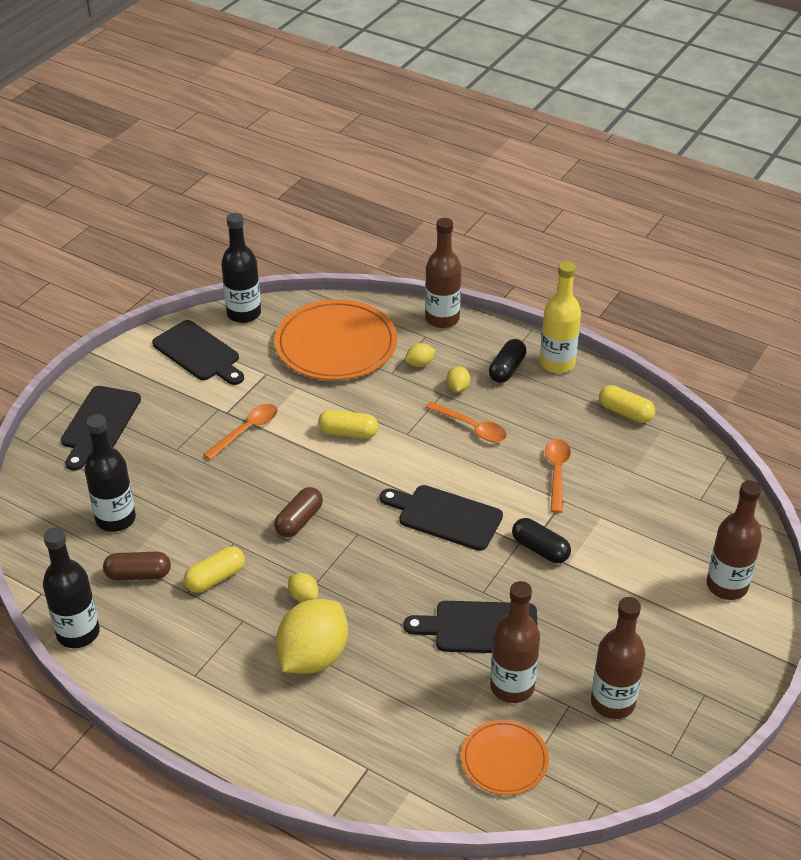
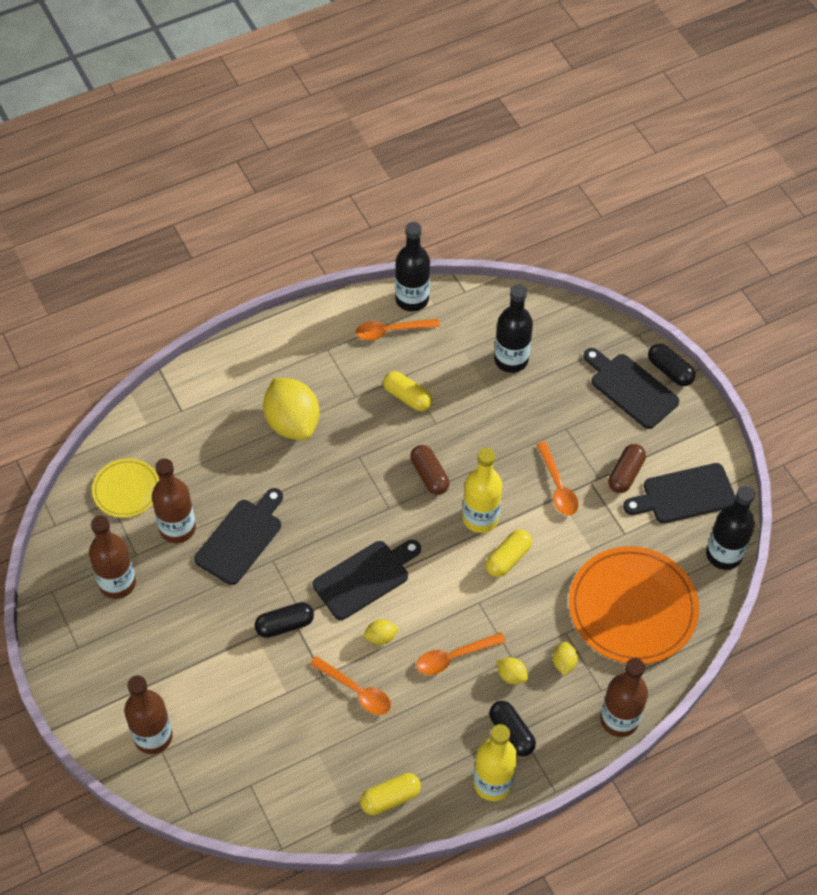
camera: 120 degrees right, 15 degrees up
(61, 406) = (669, 371): none -> black capsule
(135, 631) = (391, 331): none -> orange spoon
(138, 574) = (443, 353): brown capsule -> brown capsule (625, 474)
(215, 578) = (407, 397): yellow capsule -> yellow capsule turned 45 degrees counterclockwise
(303, 596) = (351, 443): yellow lemon -> yellow lemon (381, 637)
(320, 466) = (480, 518): none -> yellow bottle
(504, 760) = (126, 490): orange plate -> yellow plate

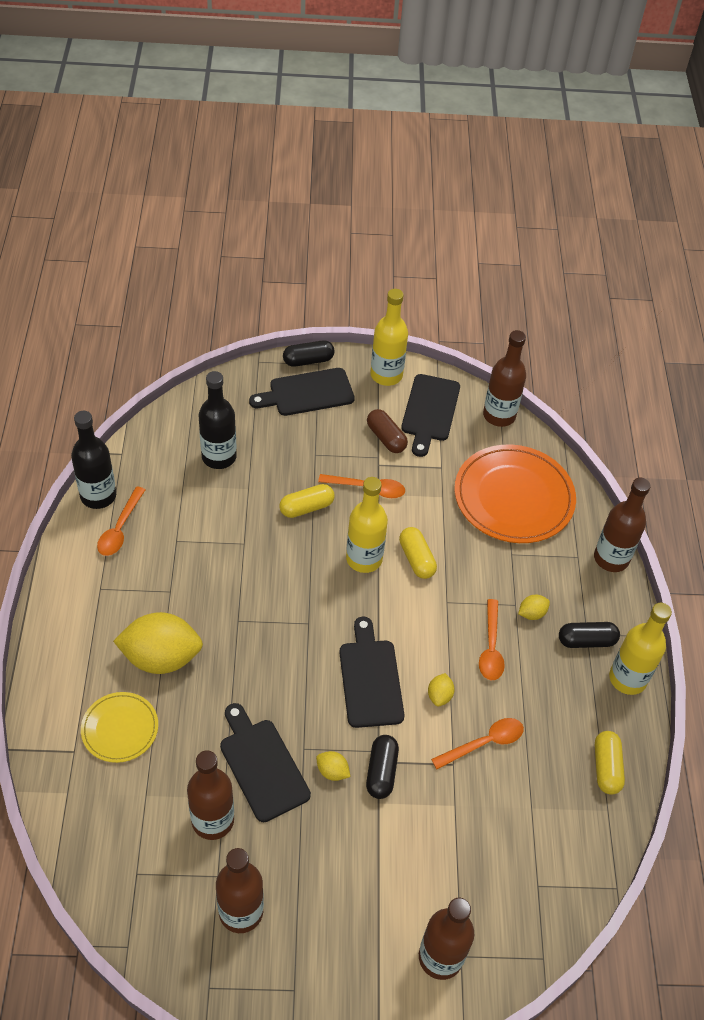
camera: 65 degrees left, 5 degrees down
(126, 490) = (133, 850): yellow plate -> yellow plate (120, 729)
(407, 397) = (201, 551): yellow capsule -> yellow capsule (306, 507)
(429, 475) = (295, 575): brown capsule -> none
(564, 663) = (539, 570): yellow lemon -> yellow lemon (332, 771)
(701, 440) = (386, 375): none -> yellow bottle
(724, 555) = (499, 415): black bottle -> brown bottle

